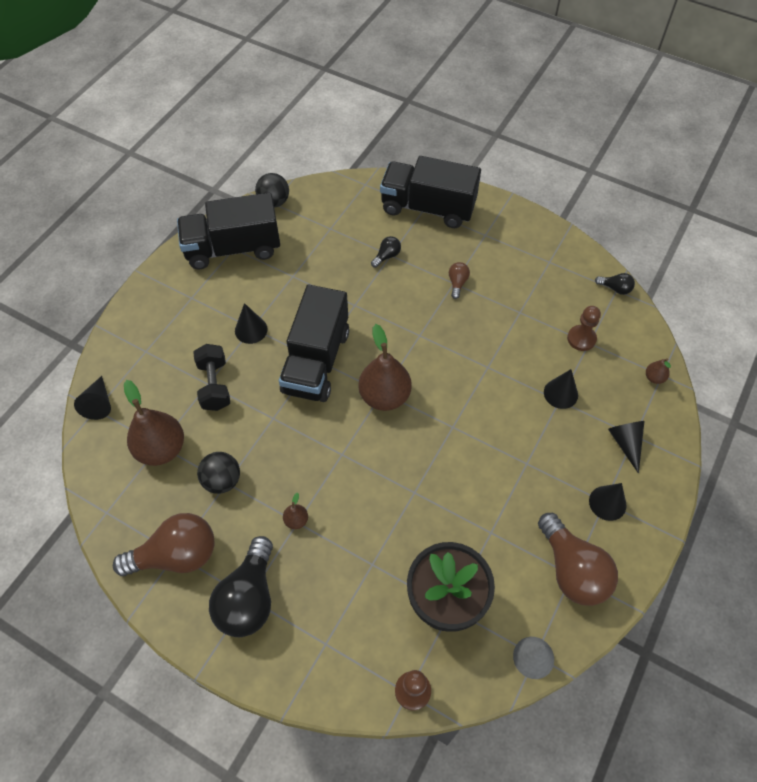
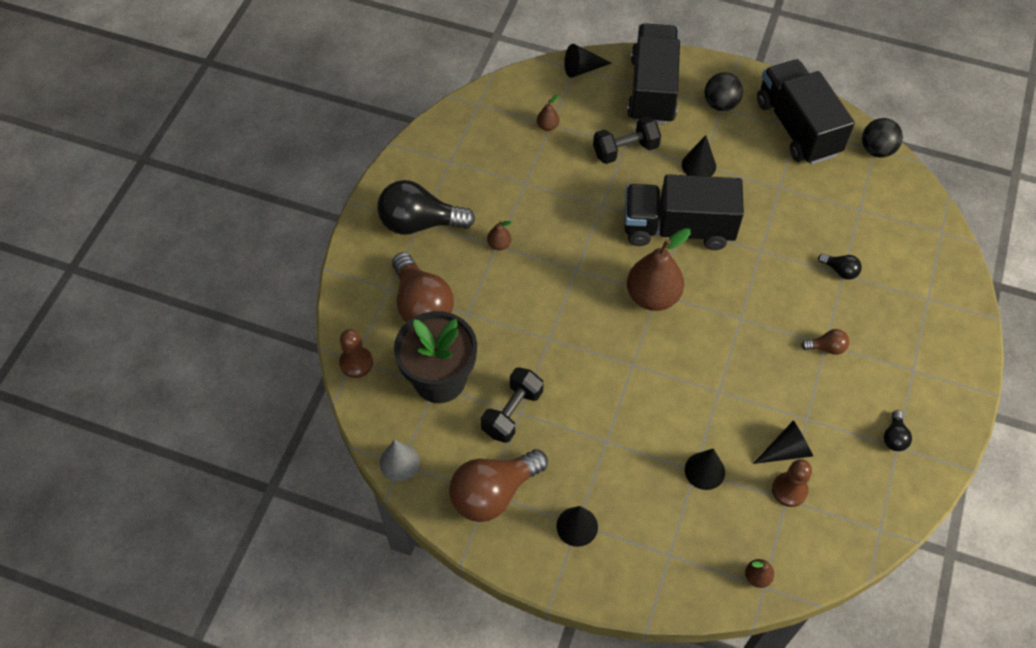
camera: 80 degrees right, 0 degrees up
(161, 449) = (547, 126): brown pear -> brown pear, size x0.44
(176, 555) = (449, 162): brown light bulb -> brown light bulb (422, 305)
(222, 480) = (526, 179): black ball -> black ball (720, 104)
(428, 207) = (931, 302): black truck -> black truck (652, 90)
(490, 539) = (512, 412): none -> black dumbbell
(615, 288) = (882, 528): black light bulb -> black light bulb (894, 437)
(625, 443) = (657, 544): black cone -> black cone (786, 450)

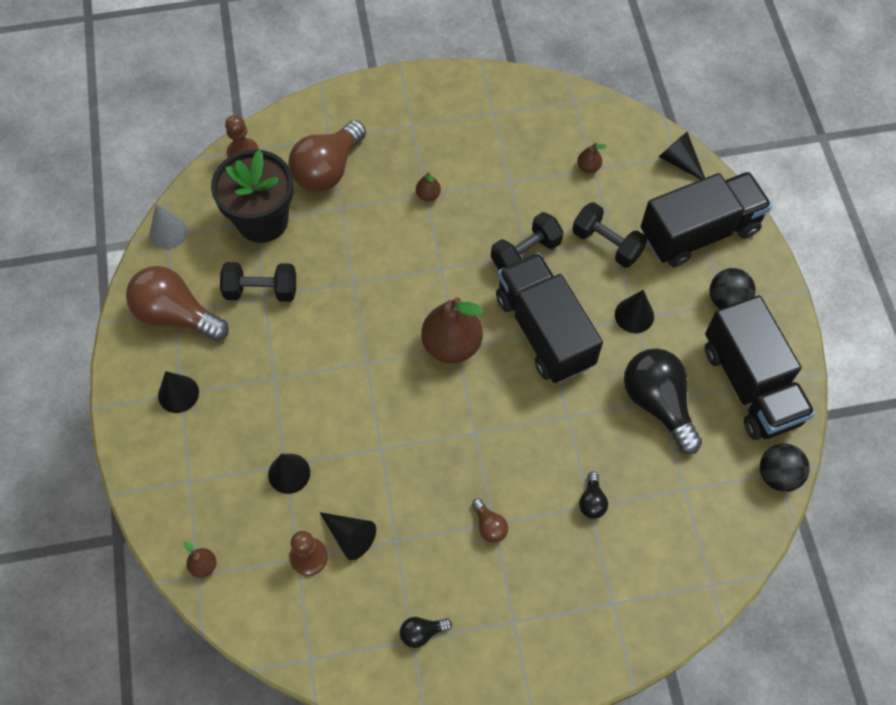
camera: 60 degrees right, 5 degrees up
(420, 223) = (411, 125): black light bulb -> black light bulb (658, 403)
(599, 206) = (525, 253): none -> black dumbbell
(797, 127) = (750, 384): black truck -> black truck turned 120 degrees clockwise

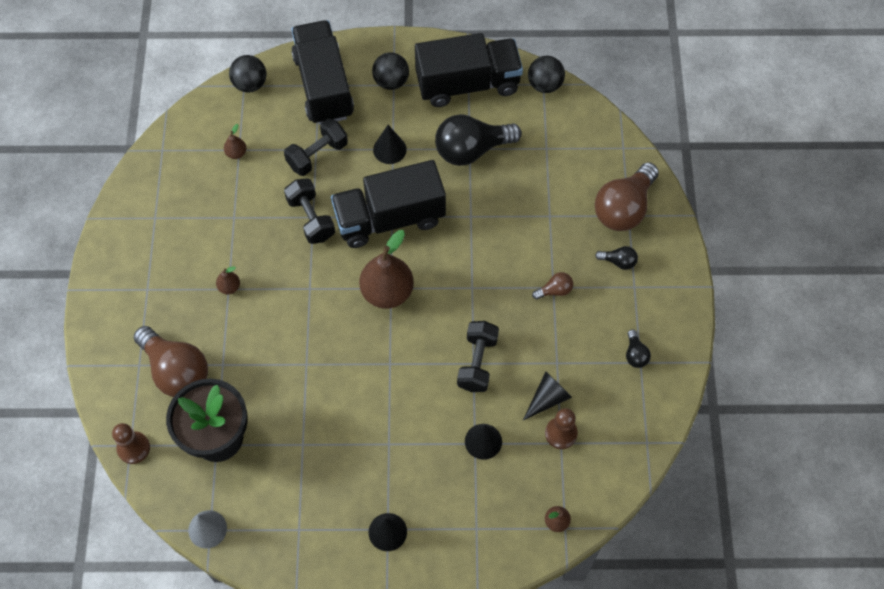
camera: 80 degrees left, 0 degrees up
(176, 315) = (303, 528): brown light bulb -> brown light bulb (624, 208)
(261, 290) = (295, 446): black dumbbell -> black dumbbell (477, 363)
(592, 501) = (545, 213): black light bulb -> black light bulb (618, 261)
(679, 161) = (250, 84): black cone -> black ball

